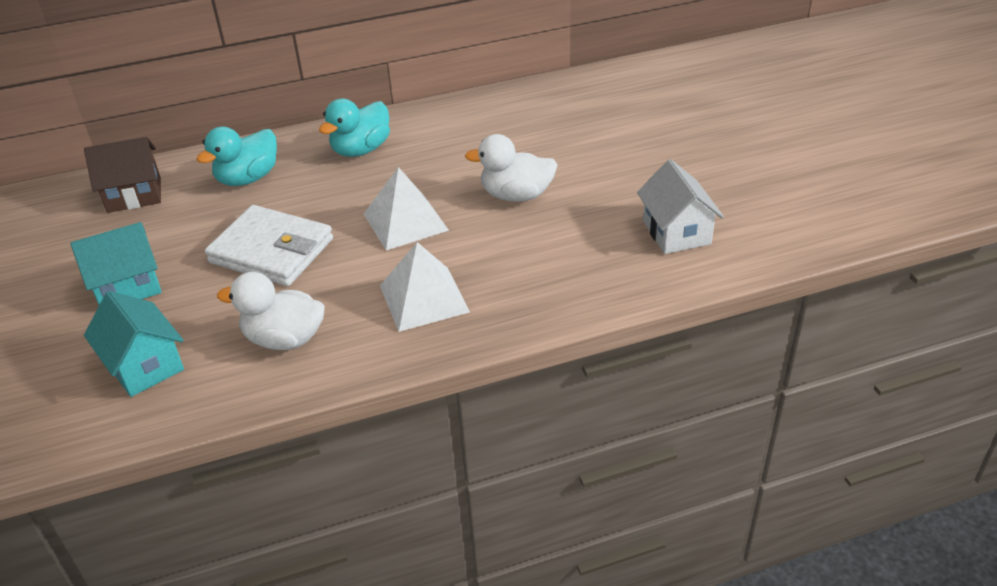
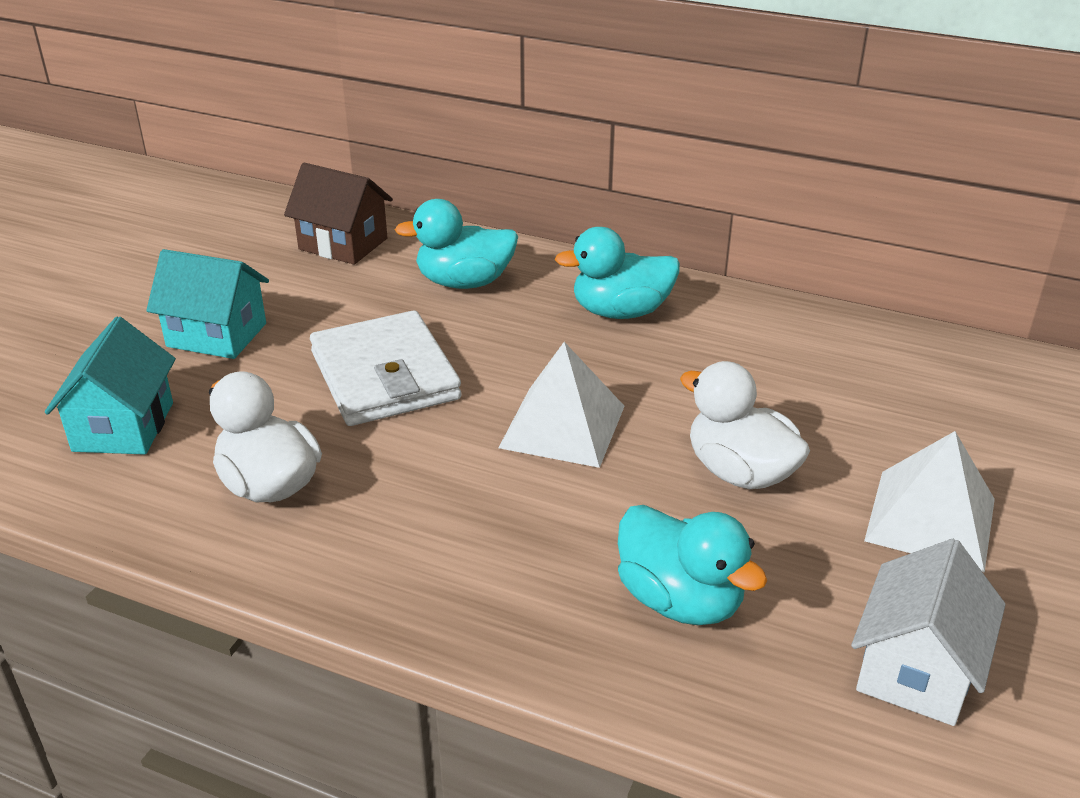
camera: 40 degrees right, 5 degrees down
(423, 298) = (463, 536): white pyramid -> white pyramid (930, 519)
(556, 264) = (680, 600): none -> turquoise duck

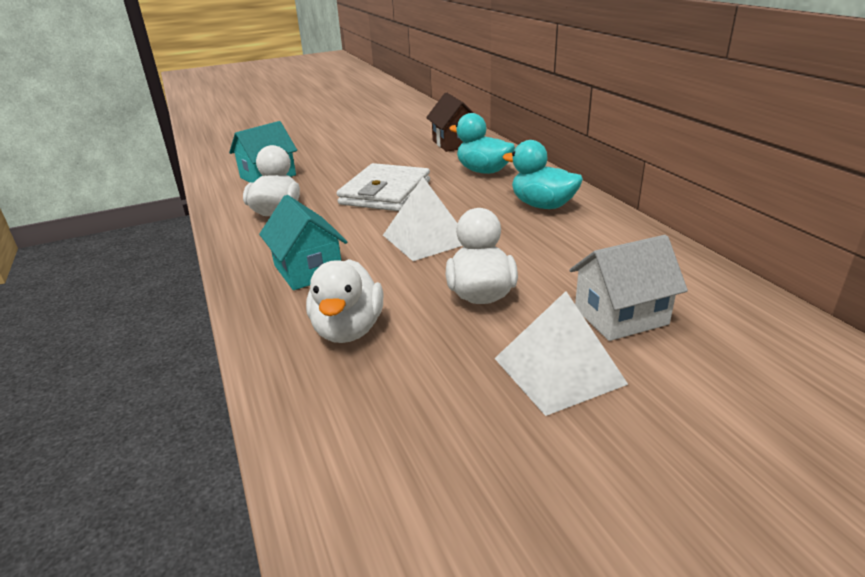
camera: 45 degrees right, 5 degrees down
(216, 335) = (349, 159): turquoise house -> turquoise house (308, 270)
(680, 600) = (348, 330): turquoise duck -> white duck
(916, 670) = (407, 433): white house -> white house (621, 316)

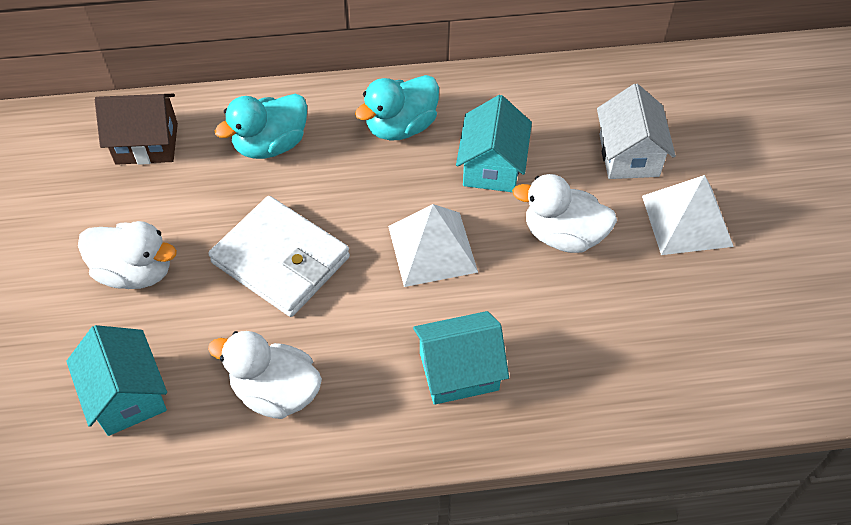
camera: 75 degrees left, 25 degrees up
(348, 330) = (589, 350): white duck -> white duck (135, 272)
(534, 247) = (492, 166): none -> turquoise house

